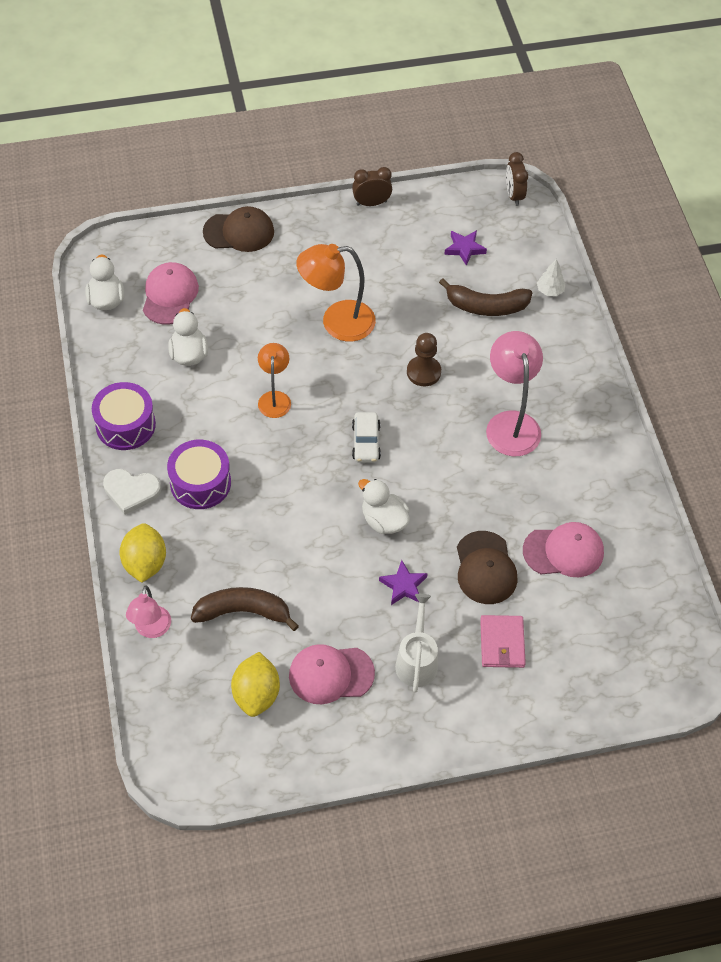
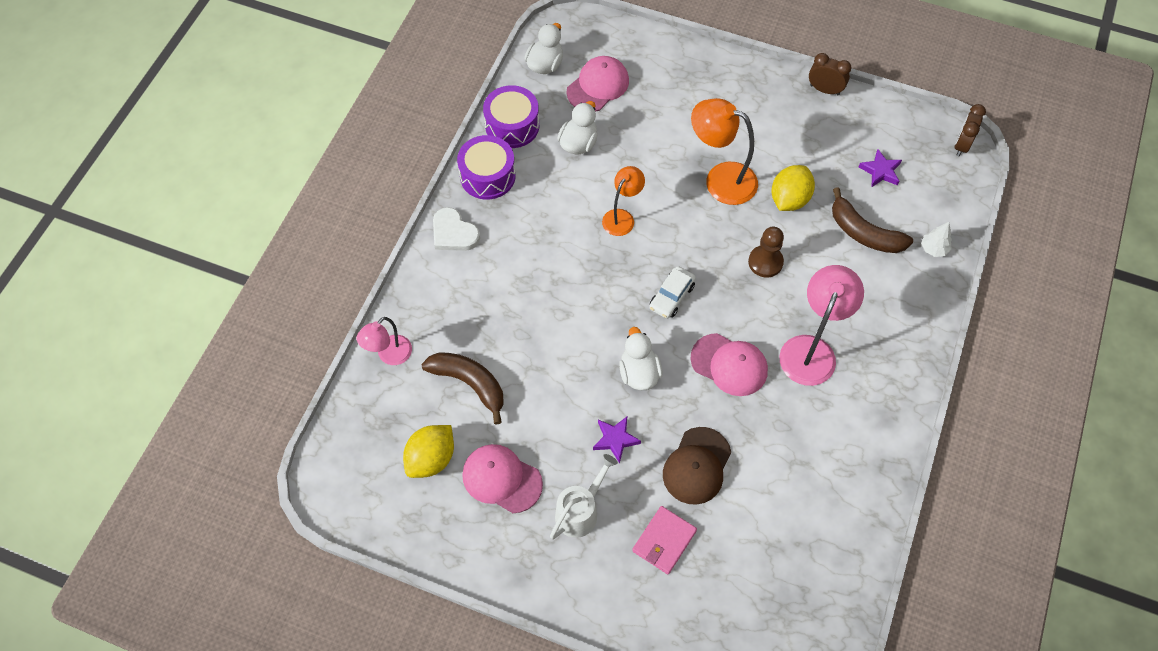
camera: 35 degrees right, 5 degrees up
(145, 563) = (422, 298): yellow lemon -> yellow lemon (789, 199)
(200, 483) = (512, 256): purple drum -> purple drum (512, 126)
(239, 232) = (692, 60): brown cap -> none
(563, 551) = (777, 492): pink cap -> pink cap (729, 365)

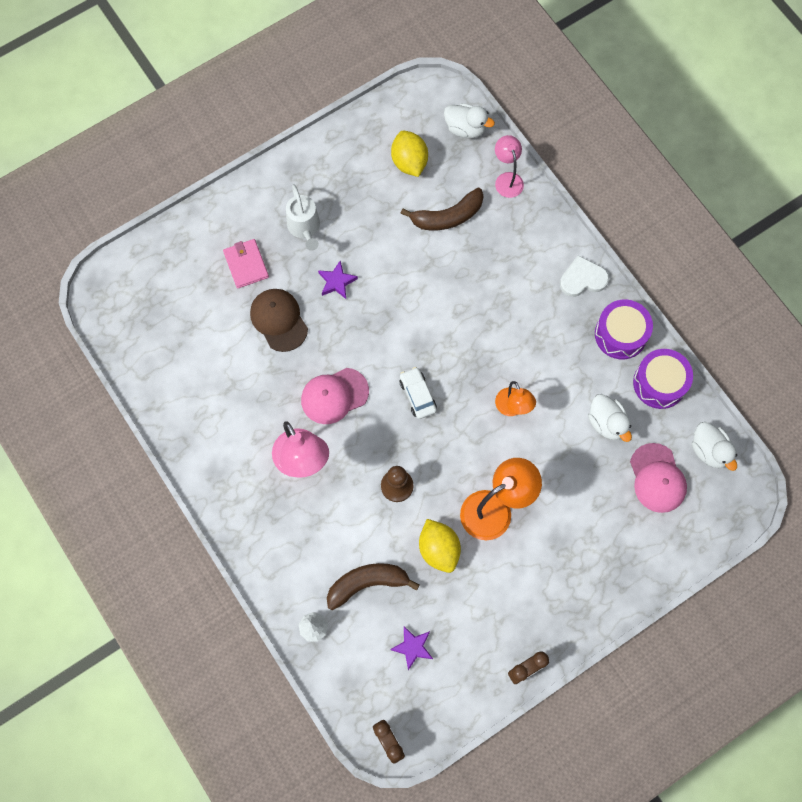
camera: 125 degrees right, 10 degrees up
(501, 479) = (363, 195): pink cap -> none
(639, 373) = (374, 330): white duck -> white duck (465, 128)

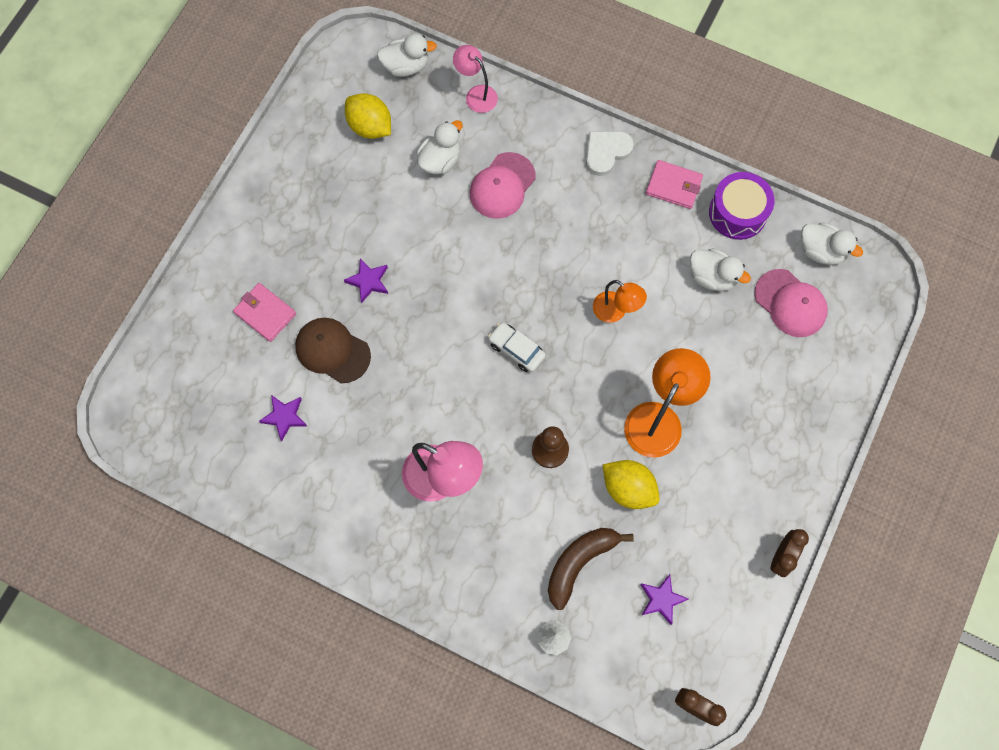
camera: 30 degrees left, 0 degrees up
(215, 350) = (284, 417): none -> purple star
(304, 228) = (303, 245): white watering can -> none
(334, 396) = (434, 395): pink cap -> pink cap (502, 186)
(447, 216) = (440, 160): brown banana -> white duck
(620, 334) = (674, 186): purple drum -> pink wallet

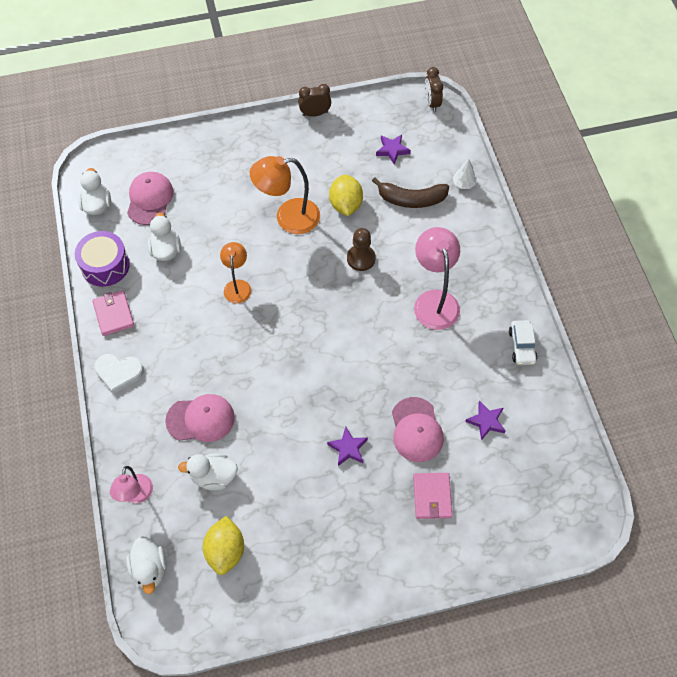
camera: 130 degrees left, 10 degrees down
(332, 351) = (416, 430): brown cap -> pink cap
(406, 66) = (150, 568): white duck -> white duck turned 150 degrees counterclockwise
(516, 350) = (314, 322): white car -> white car (522, 346)

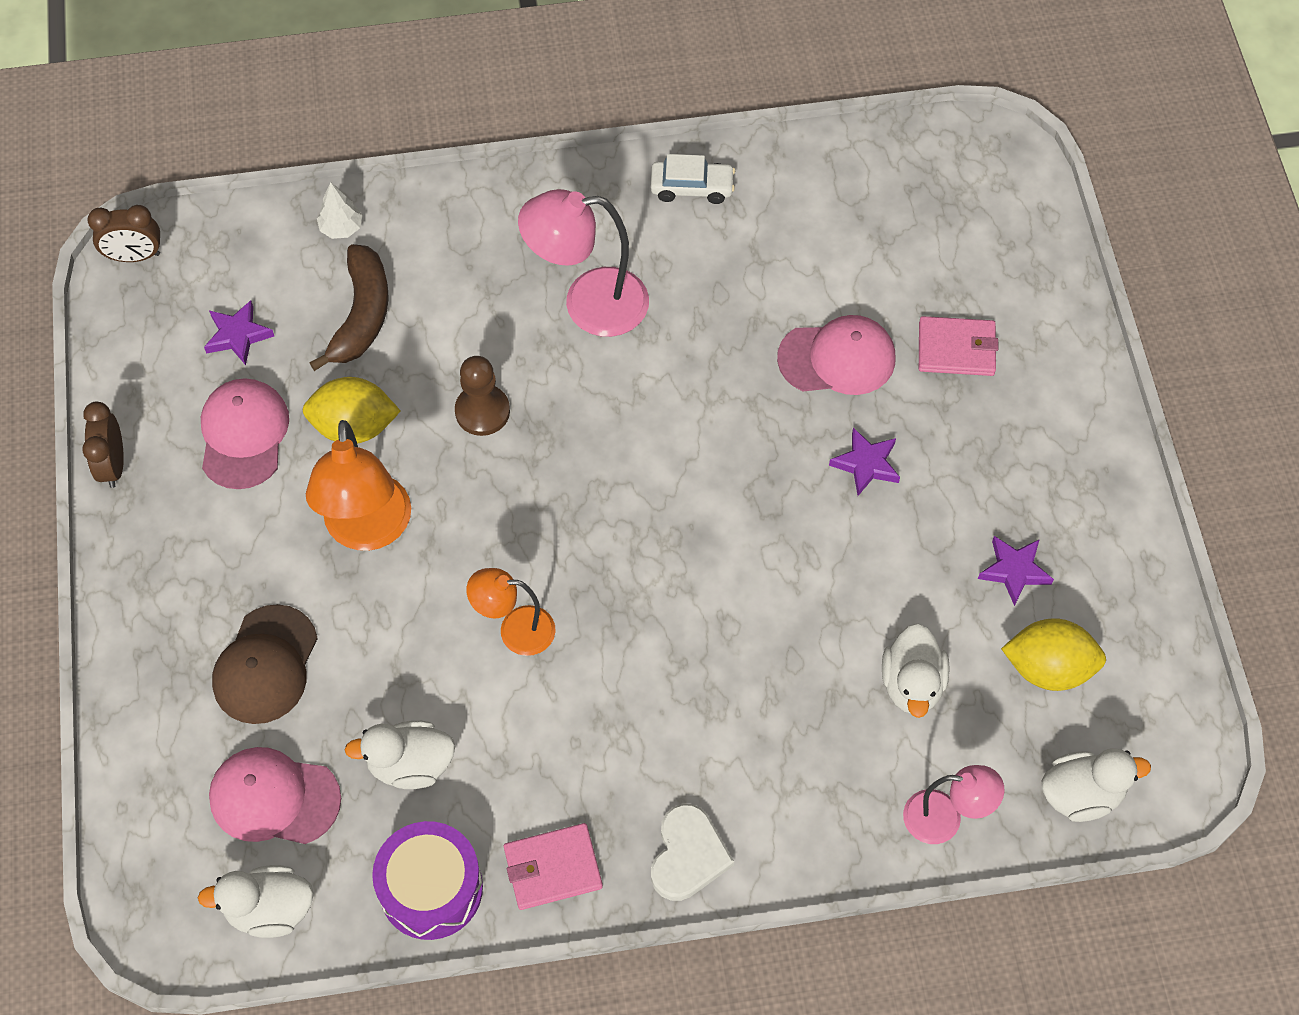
camera: 85 degrees left, 0 degrees up
(201, 419) = (797, 704): pink cap -> pink cap (244, 435)
(215, 187) = (265, 665): none -> brown cap
(486, 421) = (827, 257): purple star -> purple star (1014, 571)

